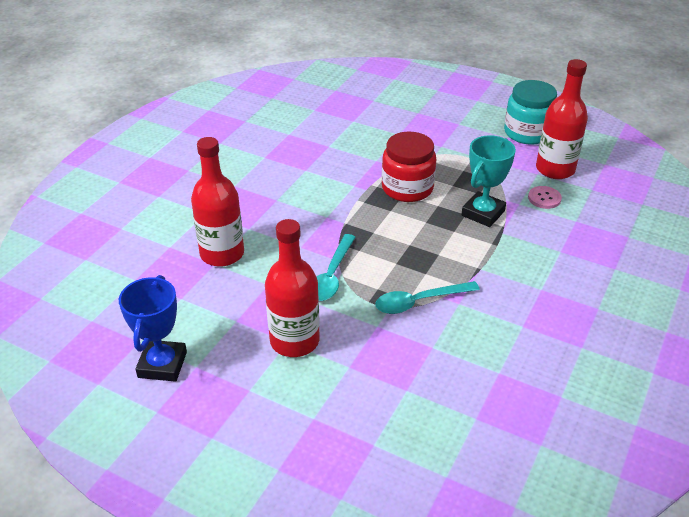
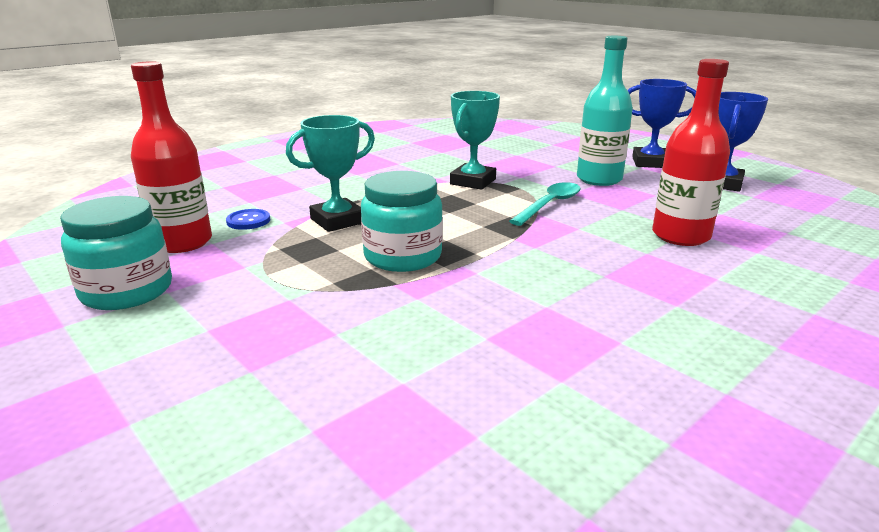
camera: 160 degrees left, 15 degrees down
(236, 407) = (650, 162): none -> blue trophy
(294, 341) = (599, 179): red bottle -> turquoise bottle
(407, 188) = (403, 256): red jar -> turquoise jar
(419, 302) = (473, 182): turquoise spoon -> turquoise trophy
(544, 198) = (248, 221): pink button -> blue button

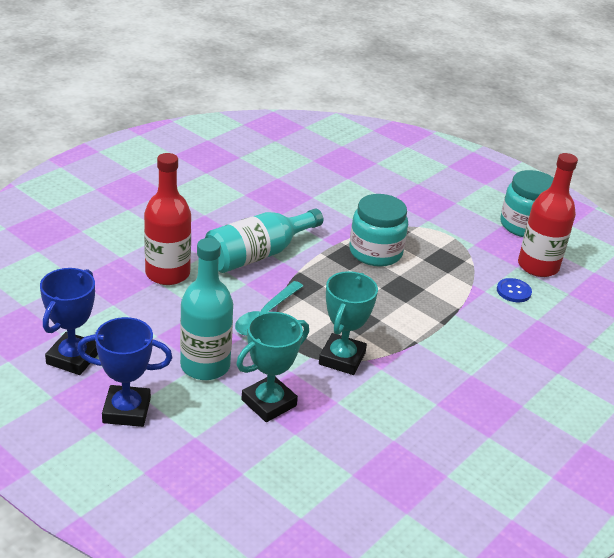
camera: 170 degrees right, 10 degrees up
(337, 221) = (443, 292): turquoise trophy -> turquoise trophy (269, 403)
(571, 254) = (257, 254): none -> turquoise bottle

